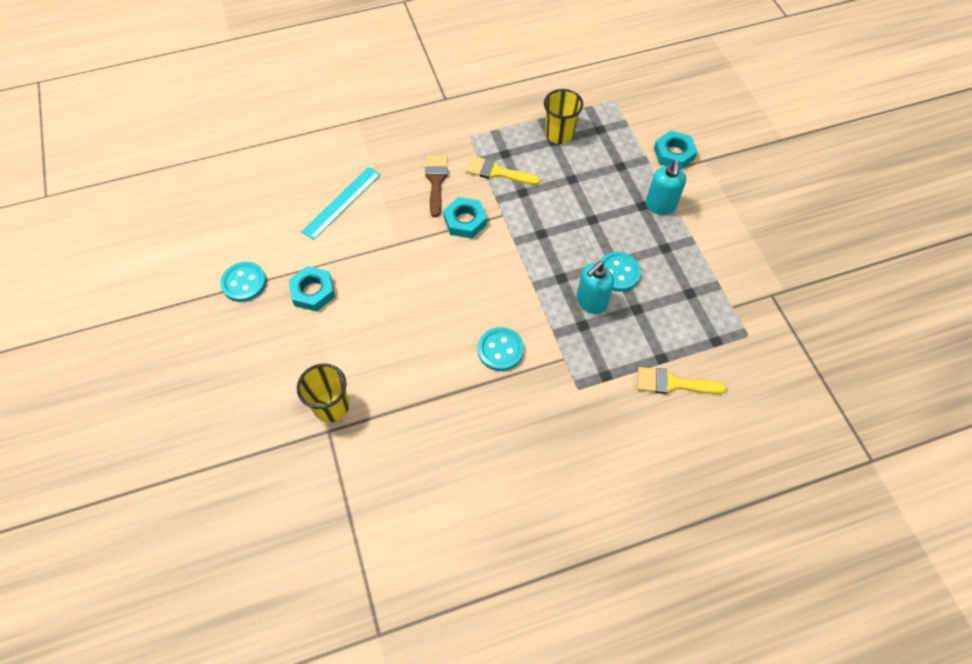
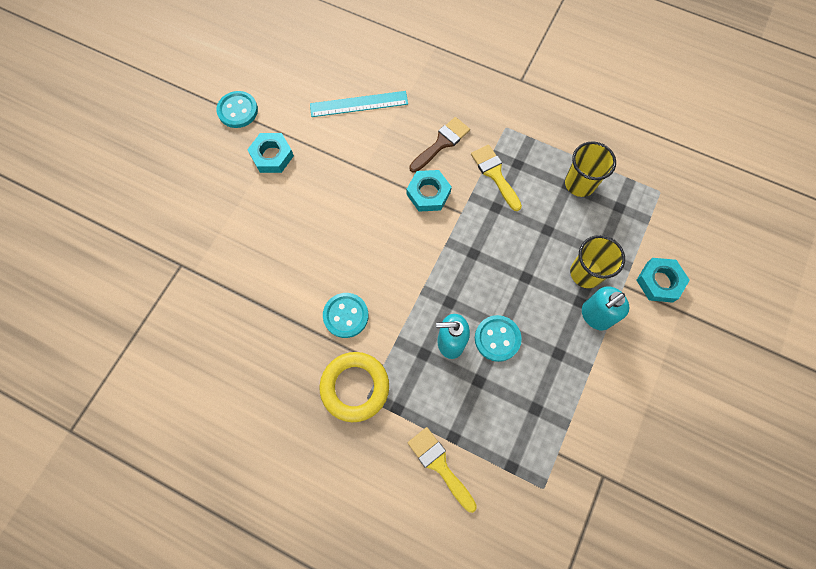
camera: 45 degrees right, 10 degrees up
(331, 406) = (199, 249): yellow cup -> yellow cup (586, 273)
(562, 389) = (355, 387): none -> yellow ring

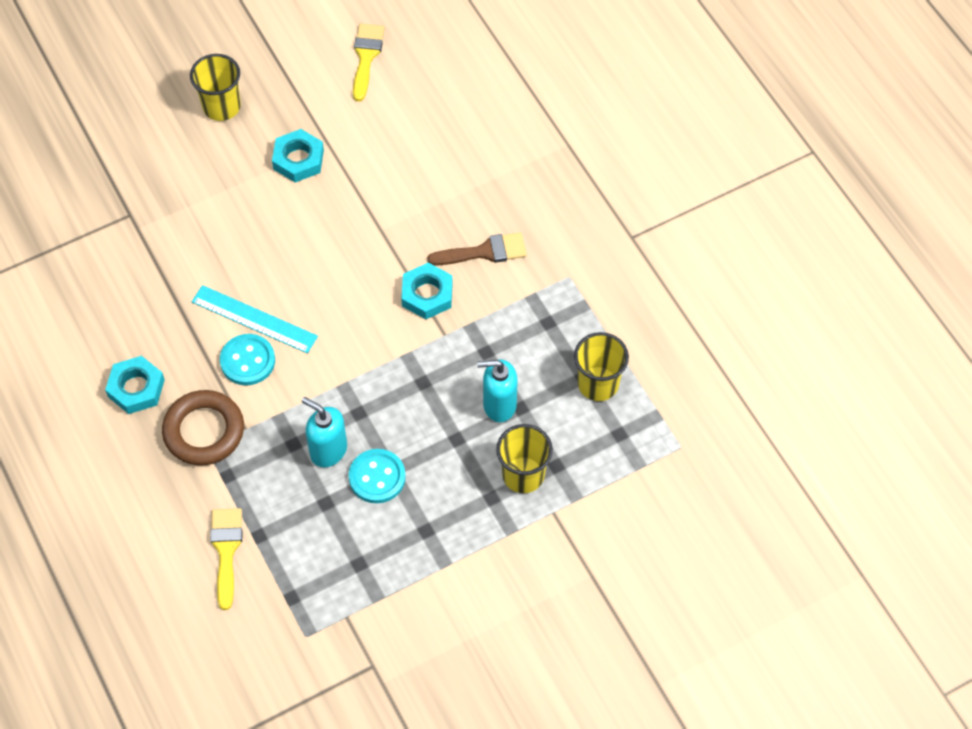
camera: 35 degrees right, 10 degrees down
(190, 151) = (221, 106): none -> yellow cup
(238, 110) = (300, 92): turquoise button -> none
(355, 387) = (204, 431): yellow ring -> brown ring
(359, 104) = (430, 158): turquoise ruler -> turquoise ruler (254, 319)
(495, 174) = (514, 318): yellow brush -> yellow brush (366, 57)
(595, 316) = (496, 521): turquoise soap dispenser -> turquoise soap dispenser (499, 405)
(659, 282) = (594, 533): turquoise nut -> turquoise nut (136, 388)

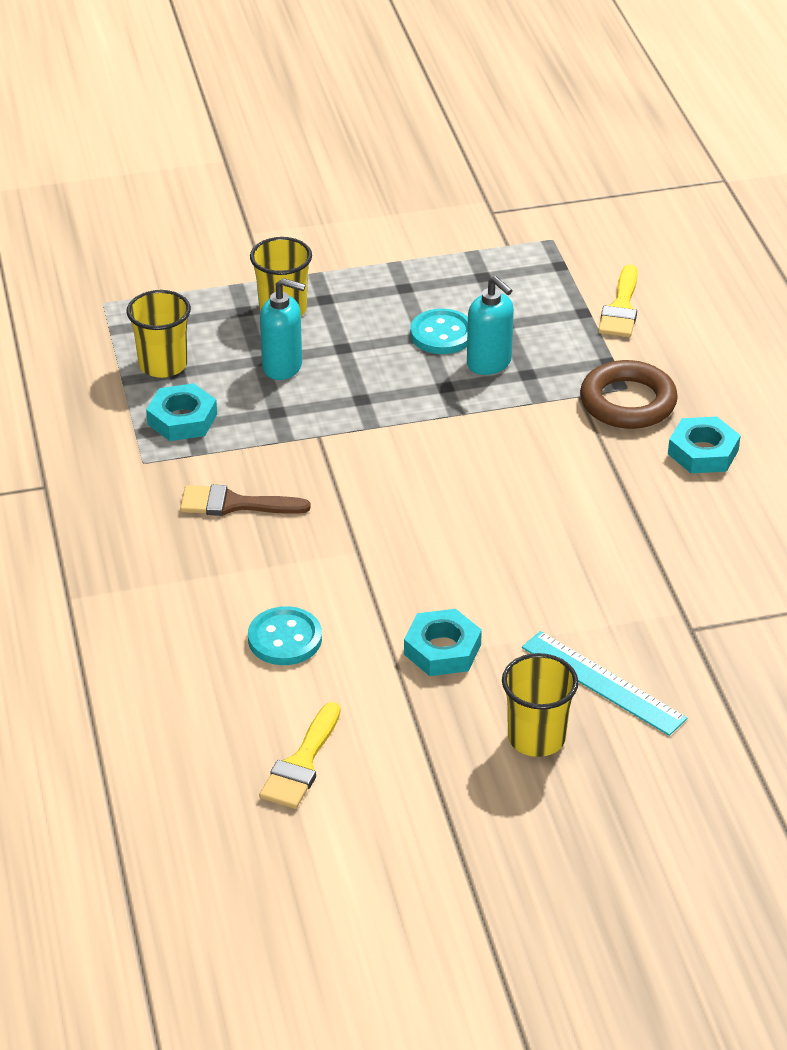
camera: 165 degrees left, 20 degrees down
(247, 361) = (563, 453): turquoise button -> turquoise button (285, 639)
(254, 319) = (546, 490): turquoise ruler -> turquoise ruler (603, 682)
(427, 294) = (324, 476): turquoise nut -> turquoise nut (182, 419)

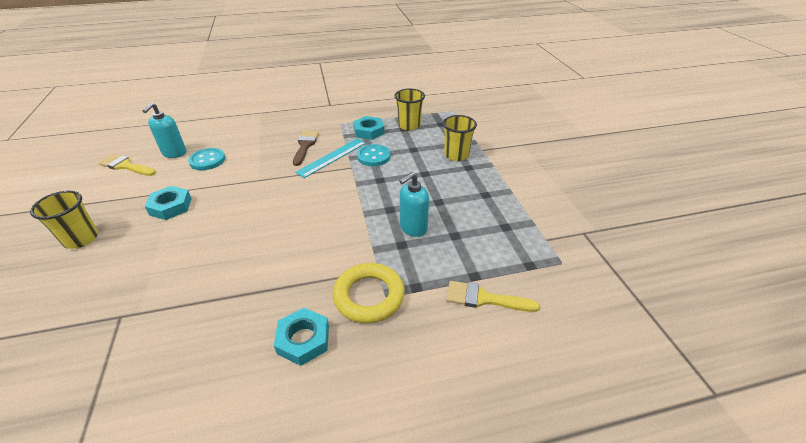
camera: 90 degrees right, 0 degrees up
(283, 367) = (408, 156): turquoise soap dispenser -> turquoise soap dispenser (174, 153)
(442, 334) = (441, 209): turquoise button -> turquoise button (373, 156)
(603, 682) = (102, 268): turquoise ruler -> turquoise ruler (332, 157)
(628, 402) = (369, 296): brown ring -> yellow ring

